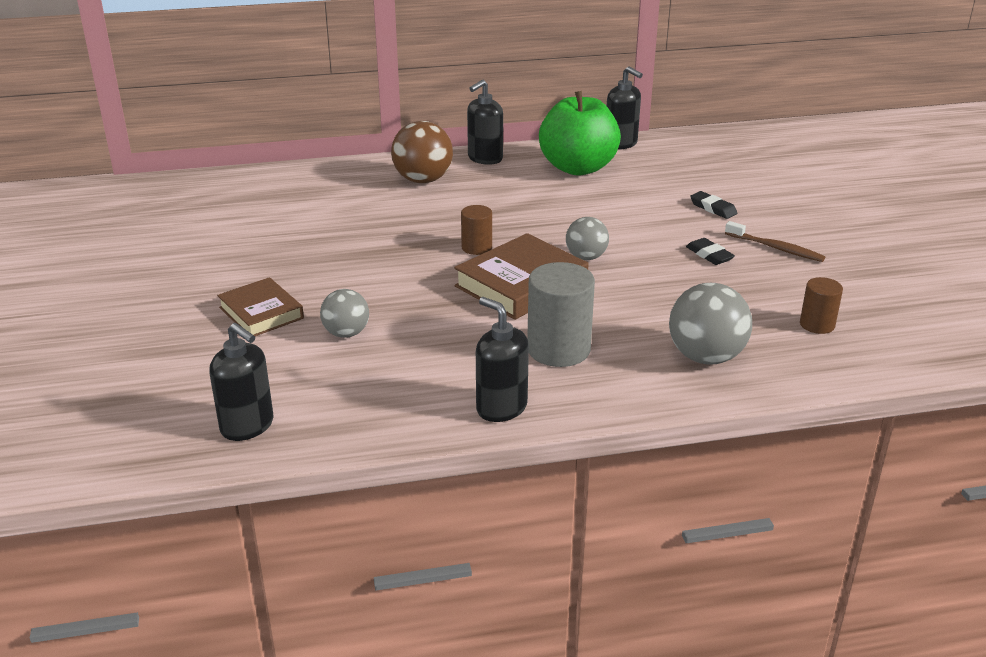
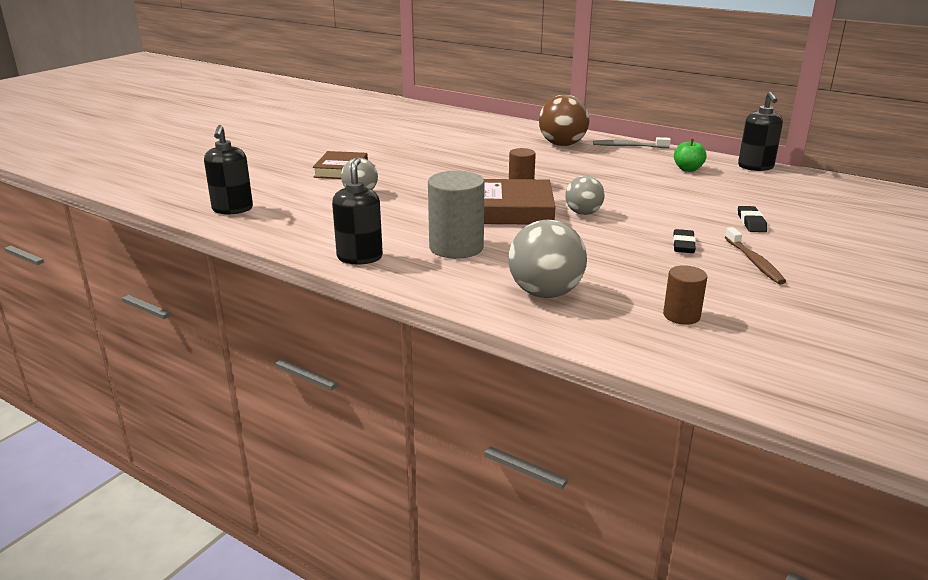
camera: 45 degrees right, 5 degrees down
(485, 158) = (628, 146): black soap dispenser -> grey toothbrush
(578, 168) = (688, 169): green apple -> green apple, size x0.43

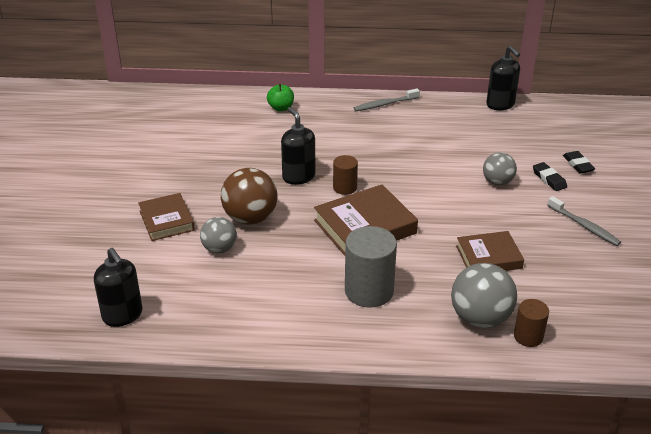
camera: 30 degrees left, 10 degrees up
(360, 257) = (305, 334): black soap dispenser -> black soap dispenser (298, 177)
(562, 144) = (329, 118): brown ball -> brown ball (250, 218)
(583, 213) = (425, 210): grey ball -> grey ball (497, 182)
(610, 256) = (489, 257): none -> brown book
(681, 315) = (585, 305): brown cylinder -> brown cylinder (528, 336)
(683, 245) = (526, 224): black eraser -> black eraser (578, 164)
(688, 169) = (455, 123): green apple -> green apple (281, 108)
(754, 262) = (584, 226): brown toothbrush -> grey toothbrush

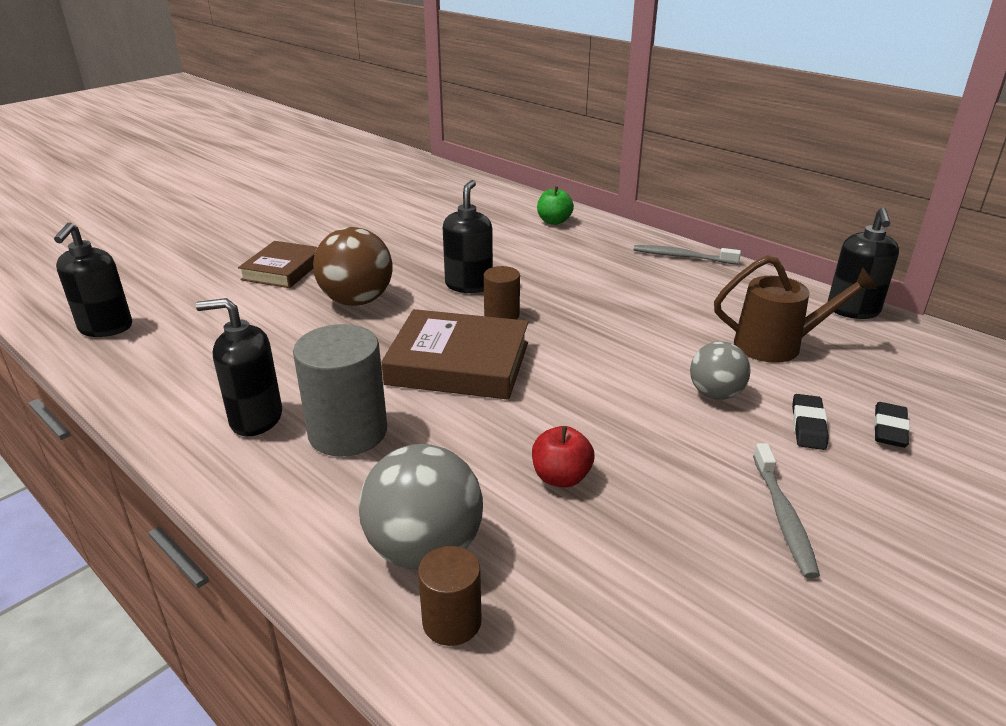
camera: 40 degrees right, 5 degrees down
(219, 249) = (281, 313): grey ball -> none
(313, 311) = (256, 419): none -> black soap dispenser
(489, 257) = (561, 477): brown book -> red apple
(492, 141) = (778, 345): none -> brown watering can

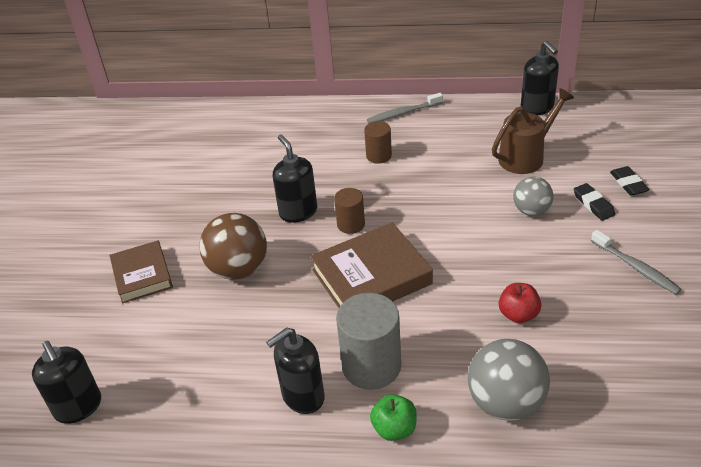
camera: 35 degrees left, 10 degrees up
(452, 621) = (565, 428): brown cylinder -> brown cylinder (378, 155)
(554, 221) = (284, 123): green apple -> green apple (394, 429)

